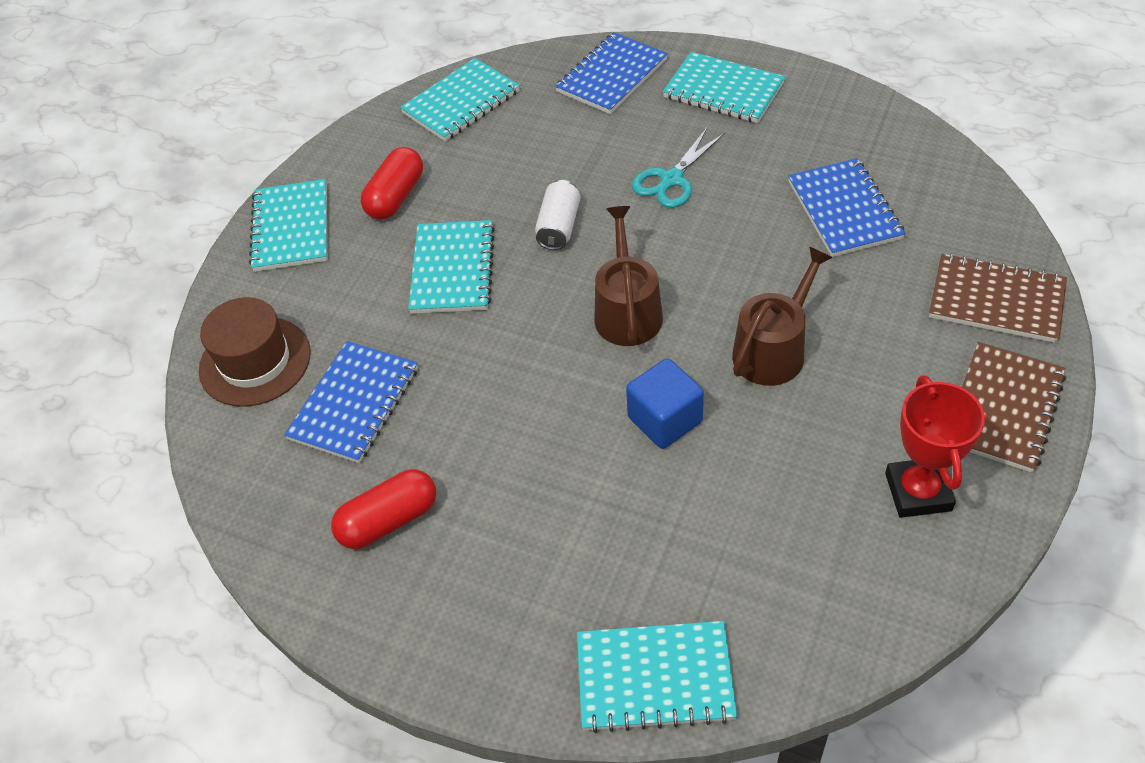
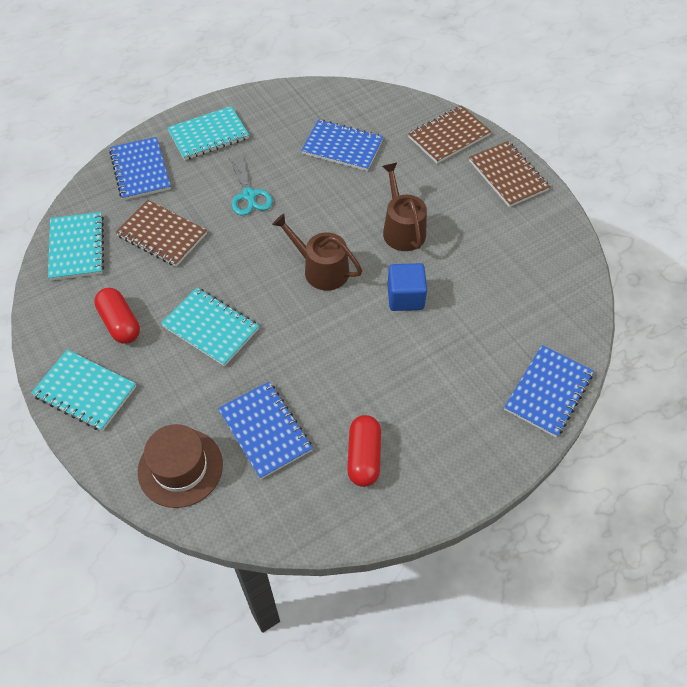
camera: 60 degrees left, 5 degrees up
(541, 150) = (162, 235): none -> brown notebook
(559, 227) = (230, 262): white can -> none
(655, 678) = (548, 392): turquoise notebook -> blue notebook
(918, 492) = (526, 233): red trophy -> none

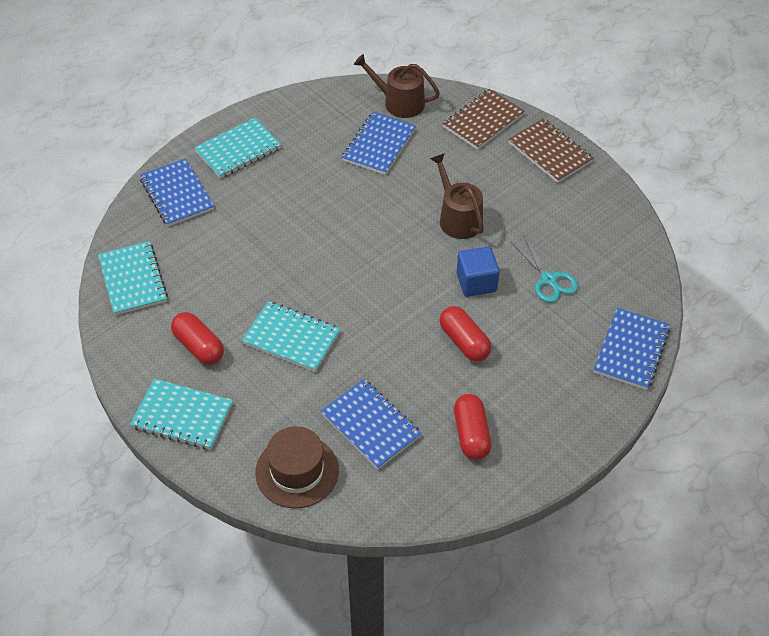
camera: 10 degrees left, 5 degrees down
(162, 235) = (217, 255): brown notebook -> none
(249, 195) = (296, 205): turquoise scissors -> turquoise scissors (549, 280)
(321, 269) = (387, 267): brown watering can -> brown watering can (399, 102)
(342, 147) = (379, 145): blue notebook -> blue notebook turned 75 degrees counterclockwise
(379, 357) = (464, 342): none -> red capsule

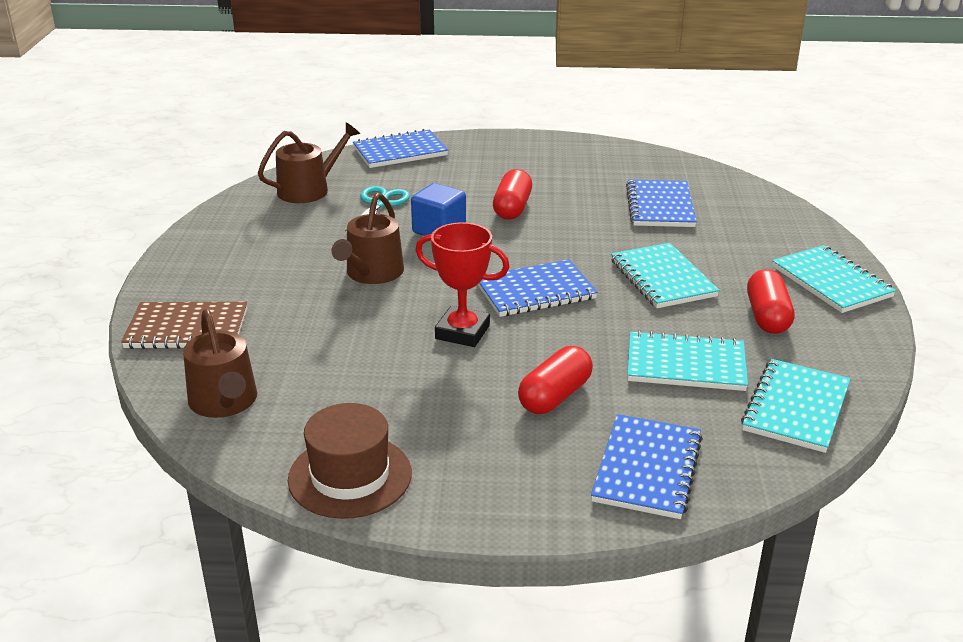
camera: 135 degrees left, 20 degrees down
(238, 150) = (499, 474): turquoise notebook -> turquoise notebook (686, 365)
(297, 471) = (754, 212): brown hat -> brown hat (350, 476)
(352, 212) = (462, 332): none -> red trophy
(379, 145) = (329, 373): blue notebook -> blue notebook (535, 291)
(471, 434) = (587, 171): red capsule -> red capsule (555, 396)
(550, 152) = (192, 270): brown notebook -> none
(612, 259) = (309, 190): none -> brown watering can

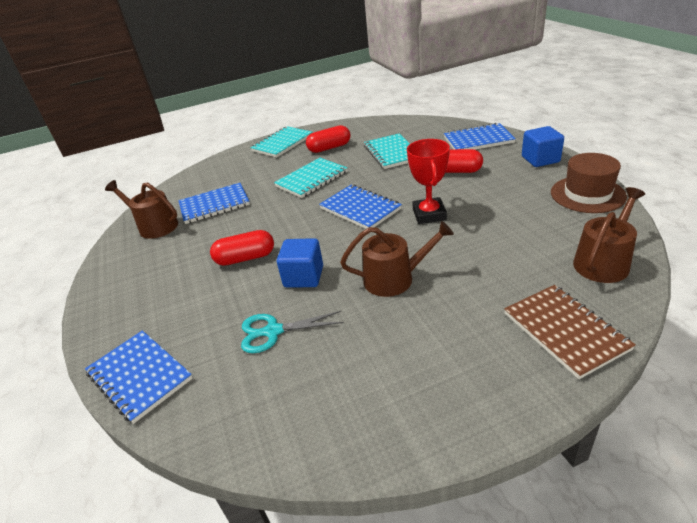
camera: 110 degrees left, 5 degrees up
(309, 190) = (265, 402): brown watering can -> brown watering can (154, 226)
(498, 495) = (540, 159): none -> blue cube
(796, 408) = (399, 128): turquoise notebook -> none

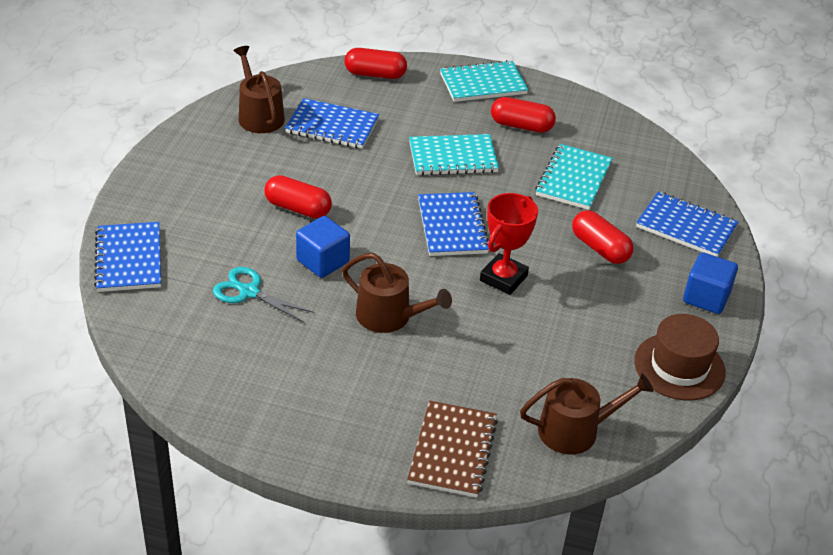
camera: 30 degrees right, 5 degrees up
(211, 170) = (375, 74): none -> red capsule

